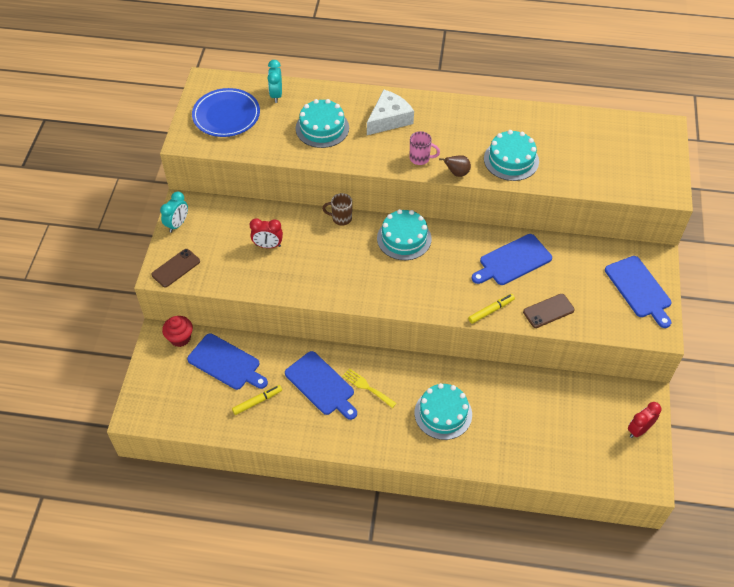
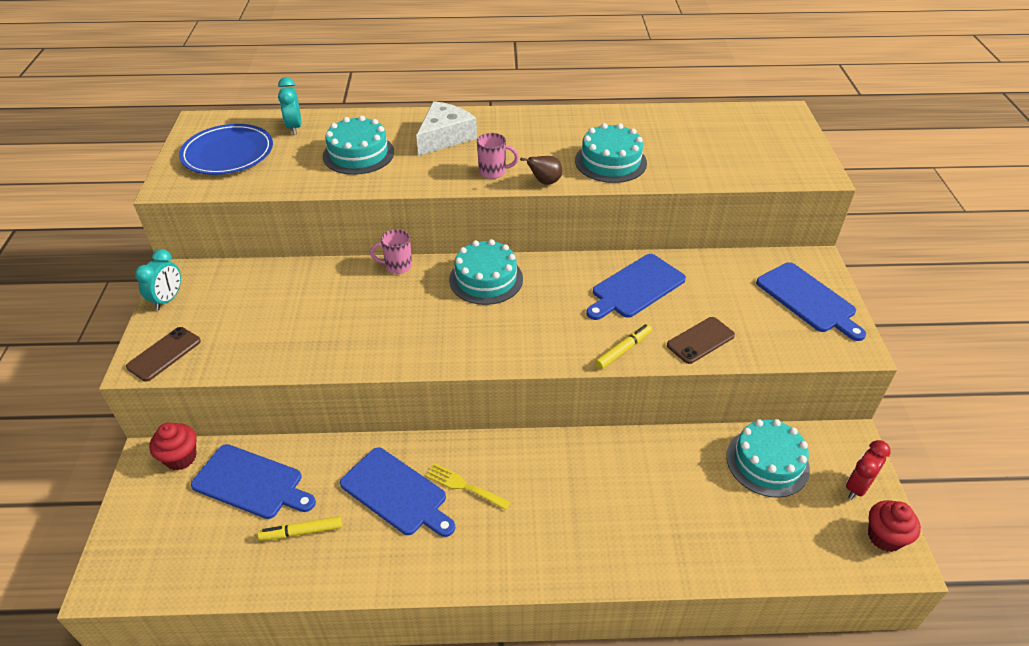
camera: 10 degrees left, 10 degrees down
(257, 401) = (301, 532): yellow marker -> yellow marker turned 150 degrees counterclockwise
(268, 245) = (299, 309): red clock -> none
(341, 218) = (397, 266): brown mug -> pink mug
(443, 413) = (580, 506): turquoise cake -> turquoise cake (767, 462)
(645, 466) = (884, 537): none -> red cupcake

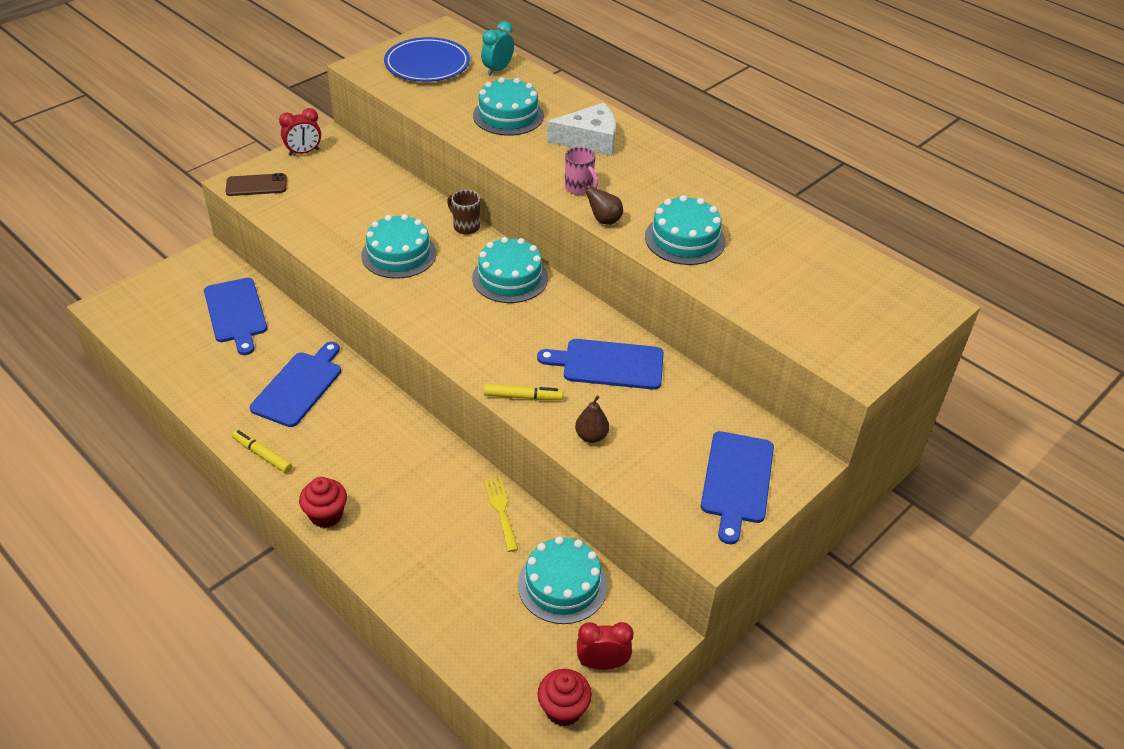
camera: 45 degrees right, 0 degrees up
(168, 299) = (304, 152): turquoise clock -> red clock
(181, 458) = (222, 268): red cupcake -> red cupcake (326, 515)
(301, 532) = (222, 363): yellow marker -> yellow marker (262, 455)
(379, 320) = (399, 254): none -> turquoise cake
(396, 493) = (299, 386): blue cutting board -> blue cutting board turned 150 degrees counterclockwise
(397, 266) = (465, 226): pink mug -> brown mug
(464, 486) = (341, 416): yellow fork -> yellow fork (501, 510)
(700, 340) = (591, 436): brown phone -> brown pear

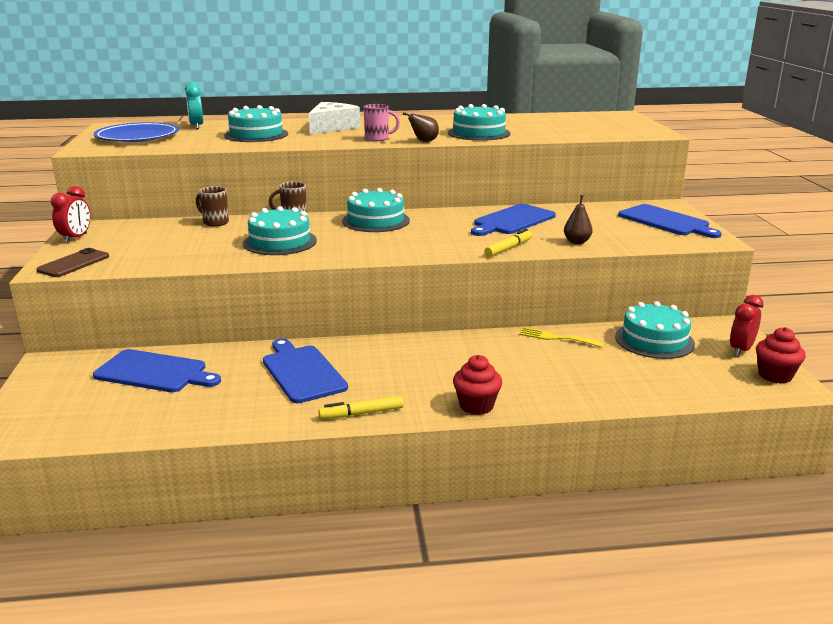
camera: 50 degrees left, 20 degrees down
(407, 194) = (215, 222): none -> brown mug

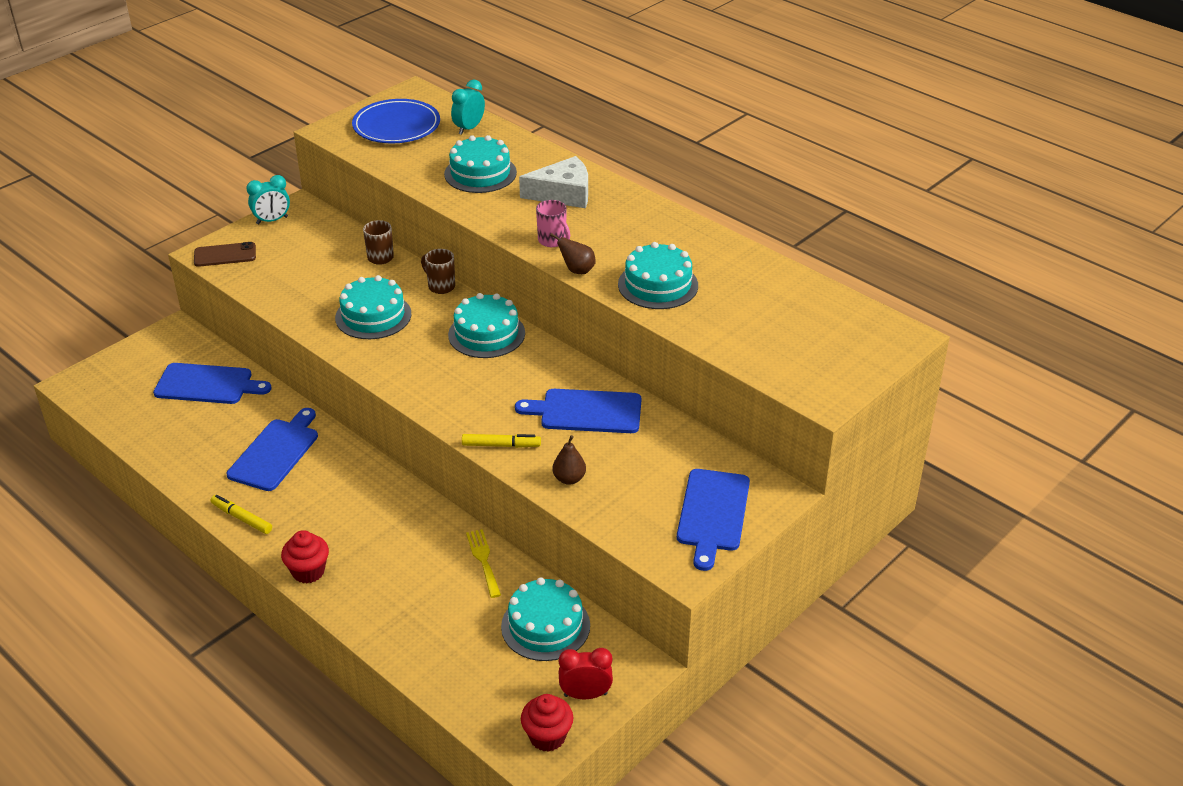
camera: 50 degrees right, 15 degrees up
(76, 238) = (272, 220): red clock -> turquoise clock
(154, 372) = (208, 384): blue cutting board -> blue cutting board turned 60 degrees counterclockwise

